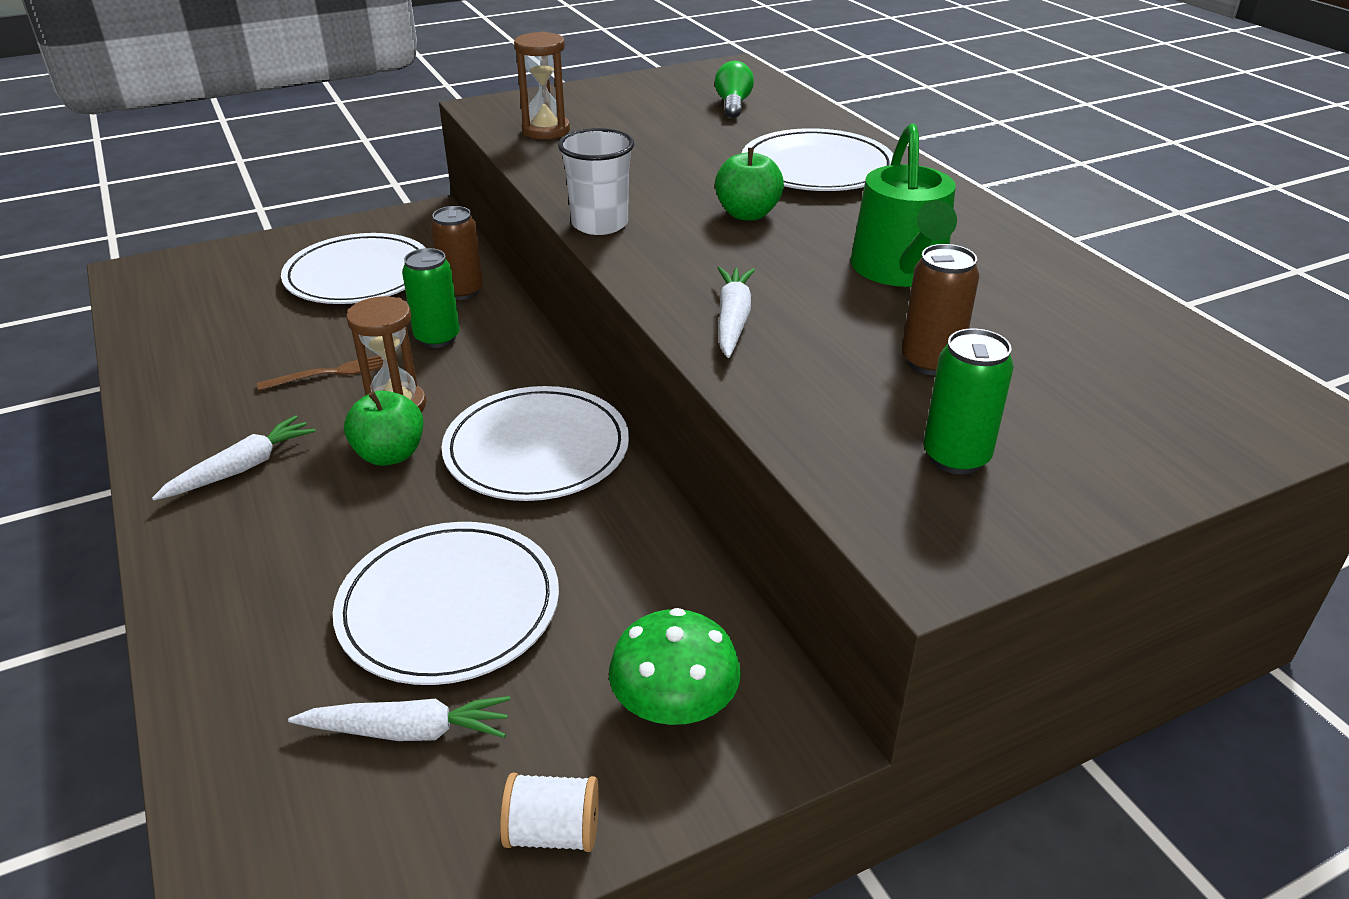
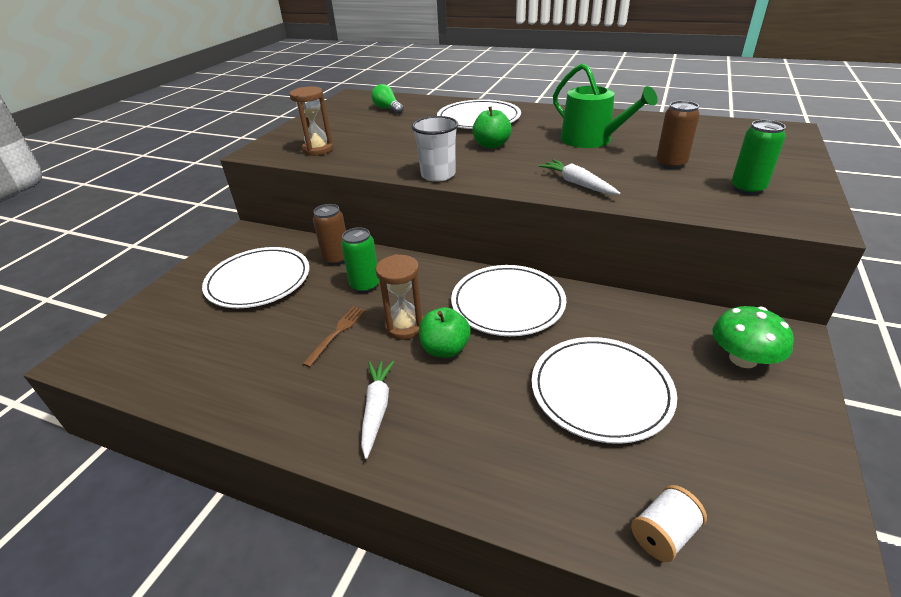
camera: 40 degrees left, 0 degrees up
(408, 731) = (686, 453): white carrot -> none
(553, 832) = (802, 438): white spool -> white spool (663, 534)

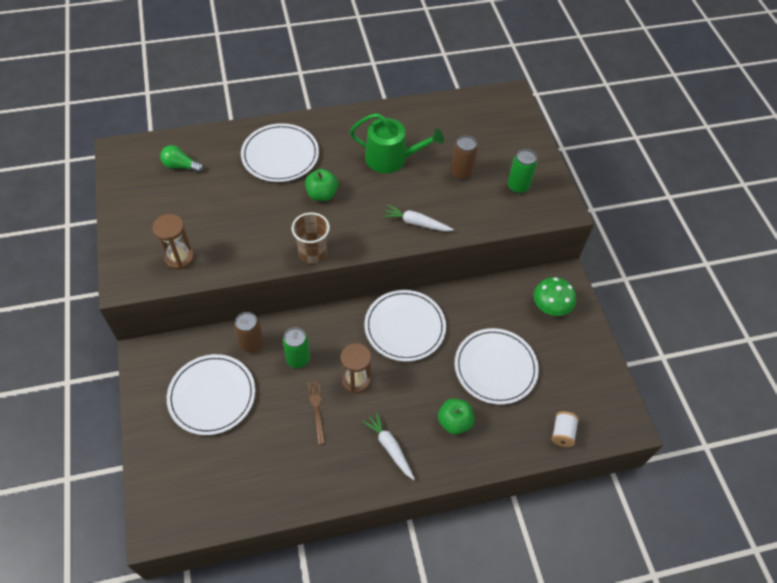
camera: 40 degrees left, 20 degrees up
(438, 175) = (313, 252): white cup -> brown cup
(445, 349) = (394, 384): green apple -> green apple (454, 422)

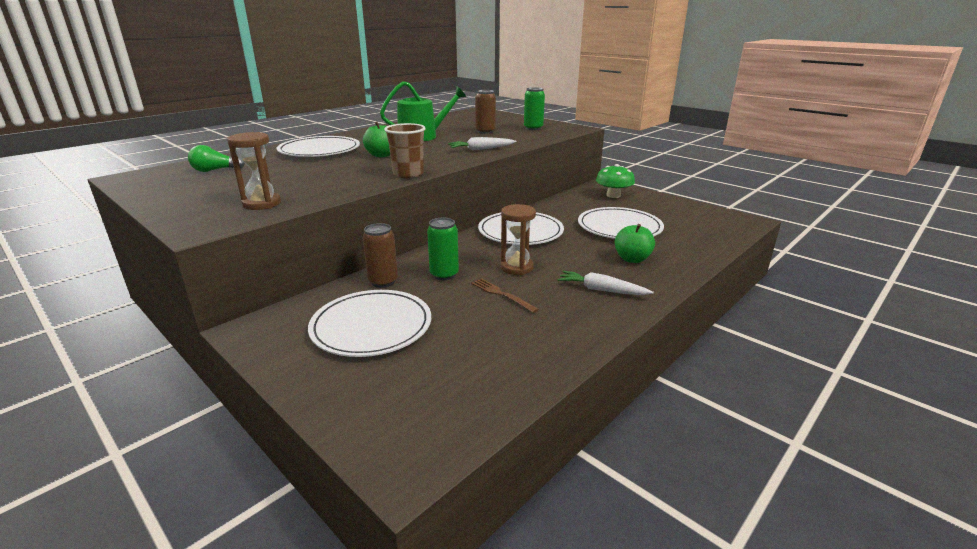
camera: 30 degrees left, 30 degrees down
(562, 433) = (715, 237): white spool -> none

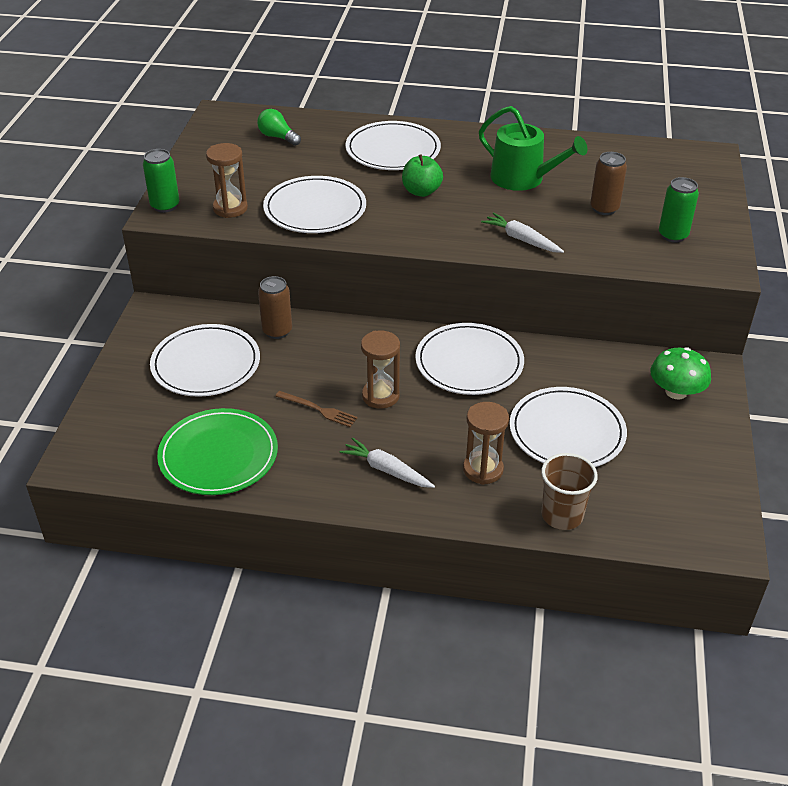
camera: 55 degrees right, 15 degrees up
(332, 181) = (315, 209): none -> white plate
(408, 174) = (381, 237): brown cup -> brown cup (562, 515)
(444, 275) = (322, 358): green can -> green can (165, 206)
(502, 294) = (318, 409): brown fork -> brown fork turned 105 degrees clockwise
(505, 359) = (218, 455): none -> green plate
(601, 290) = (386, 470): white carrot -> white carrot turned 45 degrees counterclockwise
(632, 259) = (483, 469): green apple -> brown hourglass

